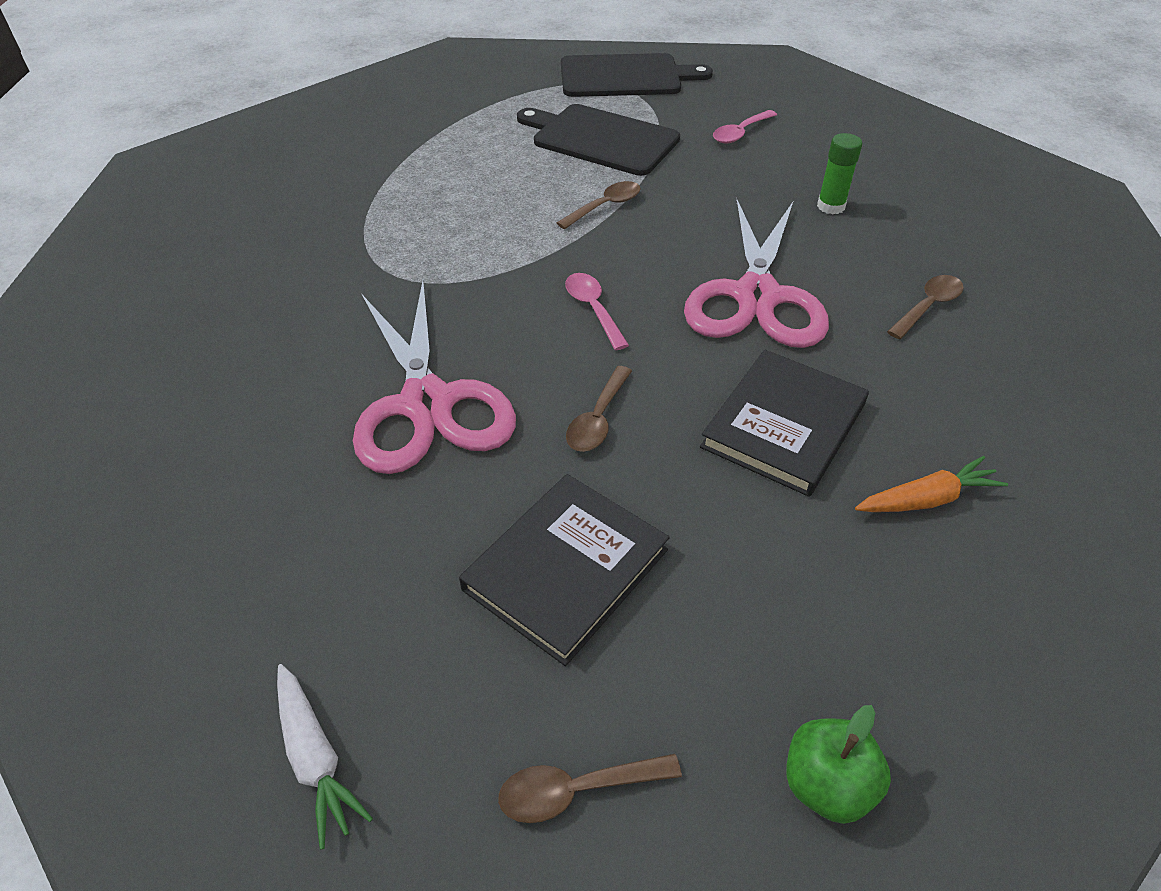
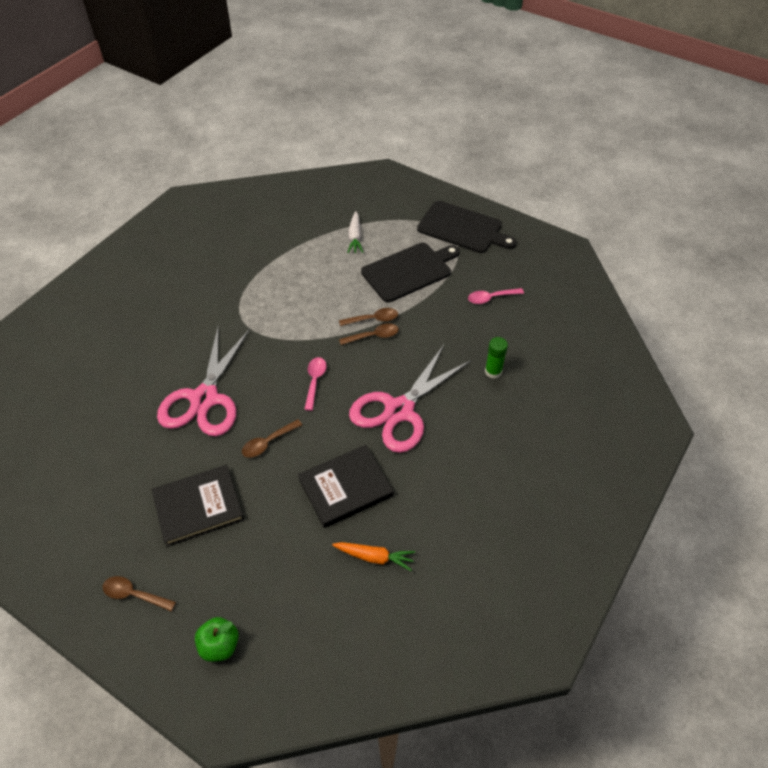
camera: 30 degrees right, 5 degrees up
(315, 758) = (61, 532): white carrot -> white carrot (355, 237)
(600, 139) = (409, 271): black cutting board -> black cutting board turned 90 degrees clockwise
(928, 306) = (481, 458): brown spoon -> brown spoon (373, 336)

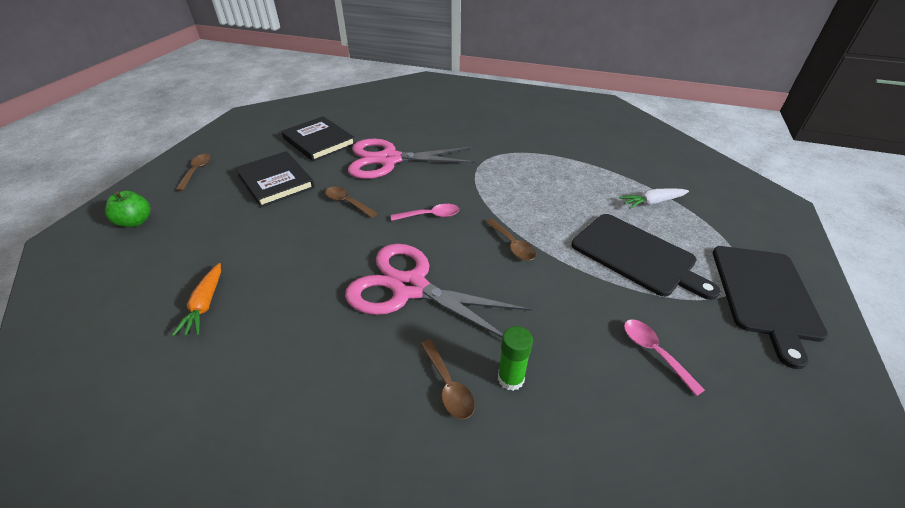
camera: 75 degrees right, 10 degrees down
(346, 488) = (296, 264): black book -> black book (319, 141)
(373, 319) = (537, 240): brown spoon -> brown spoon (448, 386)

